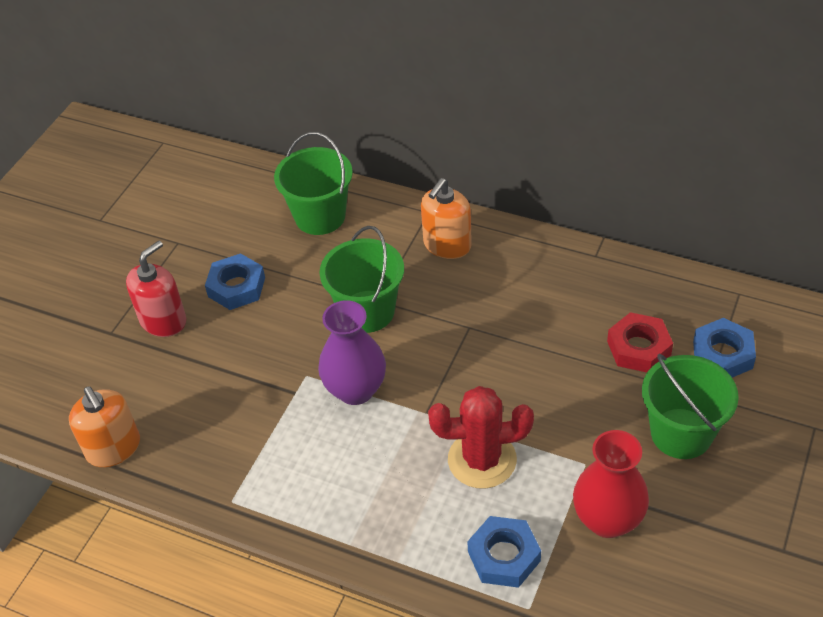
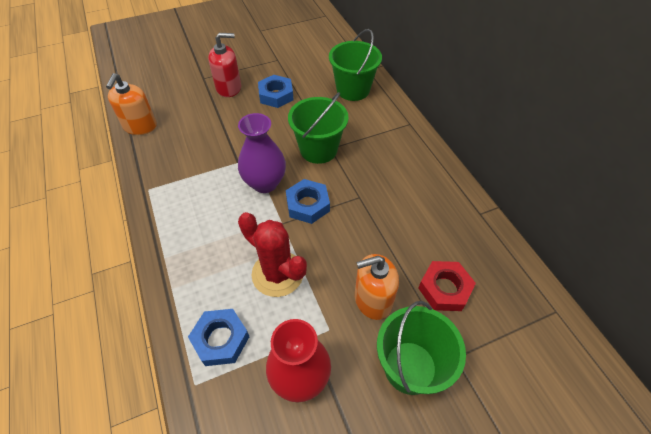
camera: 40 degrees right, 5 degrees up
(447, 245) = (399, 146): orange soap dispenser -> orange soap dispenser (372, 299)
(722, 354) = (498, 341): blue nut -> blue nut (307, 205)

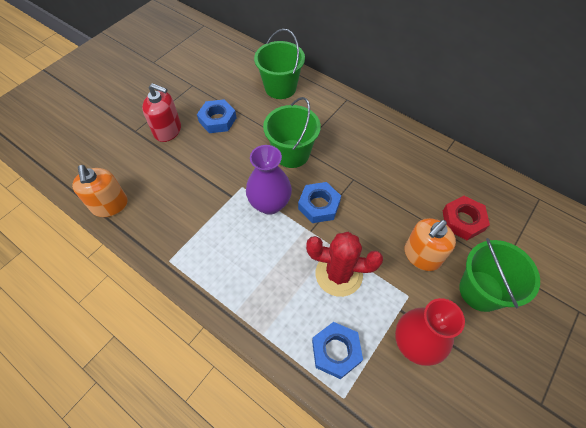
camera: 30 degrees left, 5 degrees up
(229, 88) = (168, 130): red soap dispenser -> red soap dispenser turned 60 degrees clockwise

